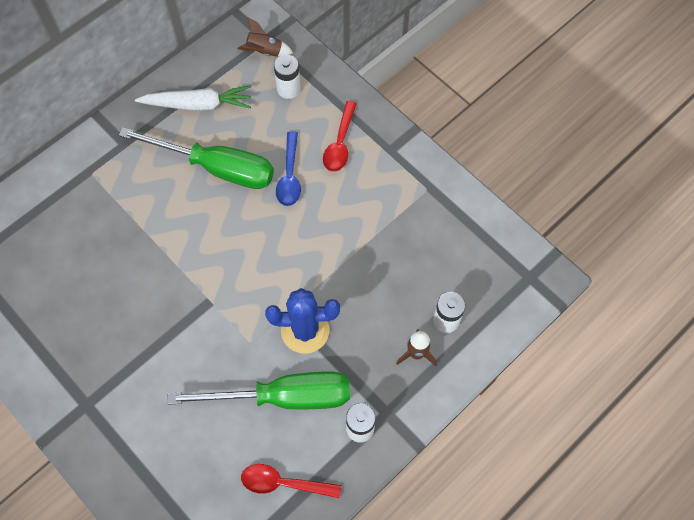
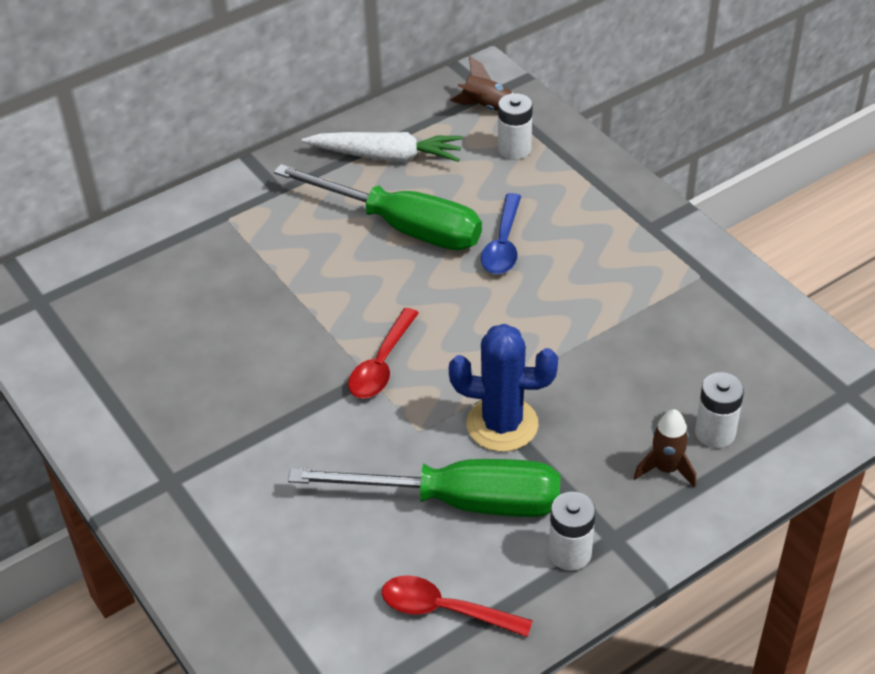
camera: 10 degrees right, 20 degrees down
(340, 144) = (579, 214): red spoon -> red spoon (382, 364)

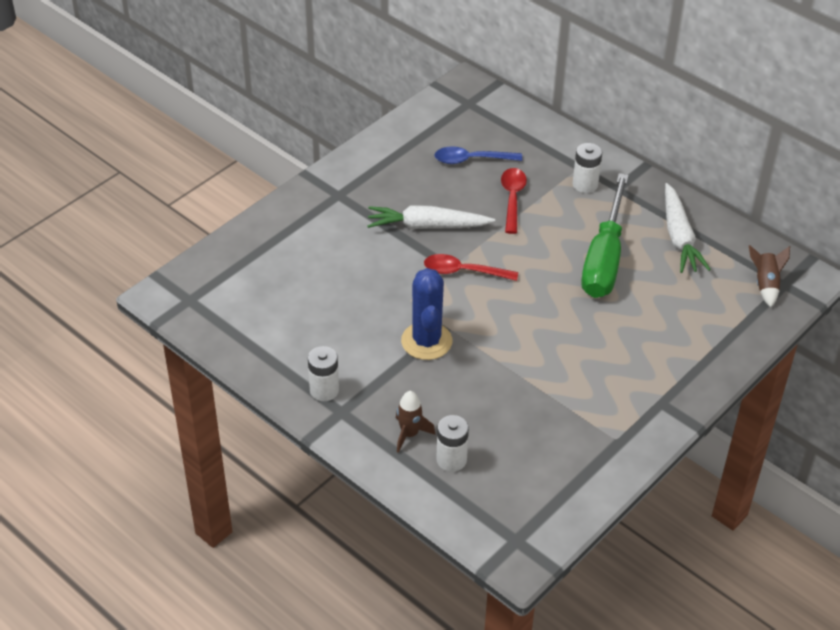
camera: 75 degrees right, 0 degrees up
(278, 388) = (427, 226): none -> white carrot
(444, 610) = (267, 335): red spoon -> red spoon (512, 198)
(459, 502) = (354, 329): green screwdriver -> none
(503, 244) = (606, 317): blue spoon -> blue spoon (471, 160)
(514, 149) = (720, 308): white battery -> white battery (585, 184)

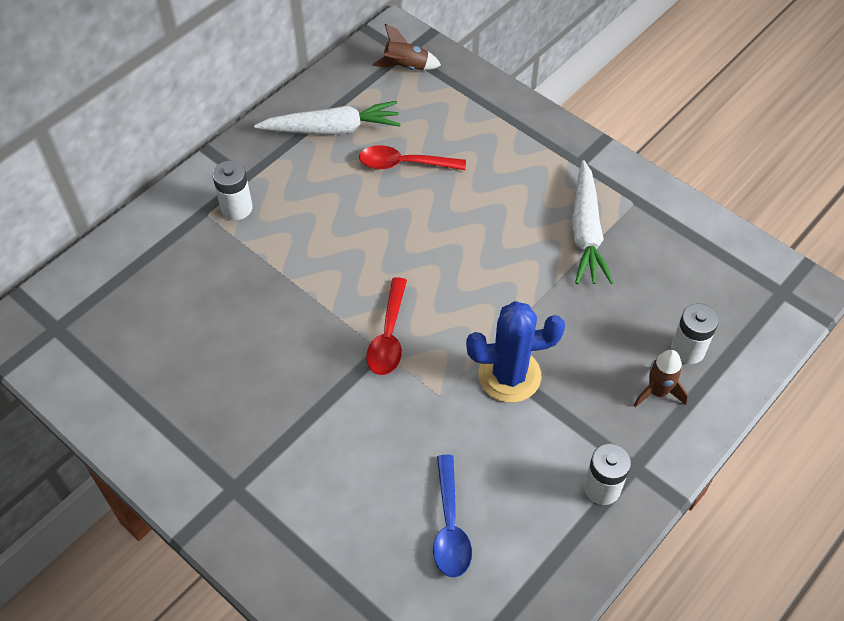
camera: 90 degrees left, 10 degrees up
(427, 226) = (303, 376): white carrot -> white carrot (586, 232)
(471, 160) = (176, 326): blue spoon -> blue spoon (450, 526)
(512, 198) = (257, 282): red spoon -> red spoon (404, 164)
(604, 258) = (366, 197): green screwdriver -> none

